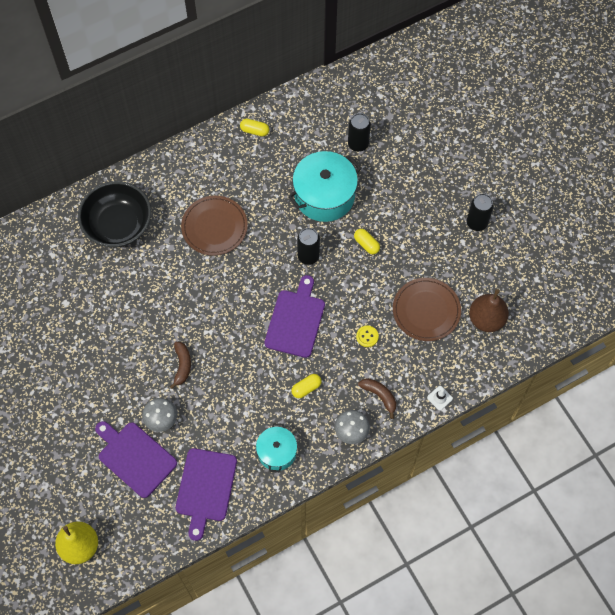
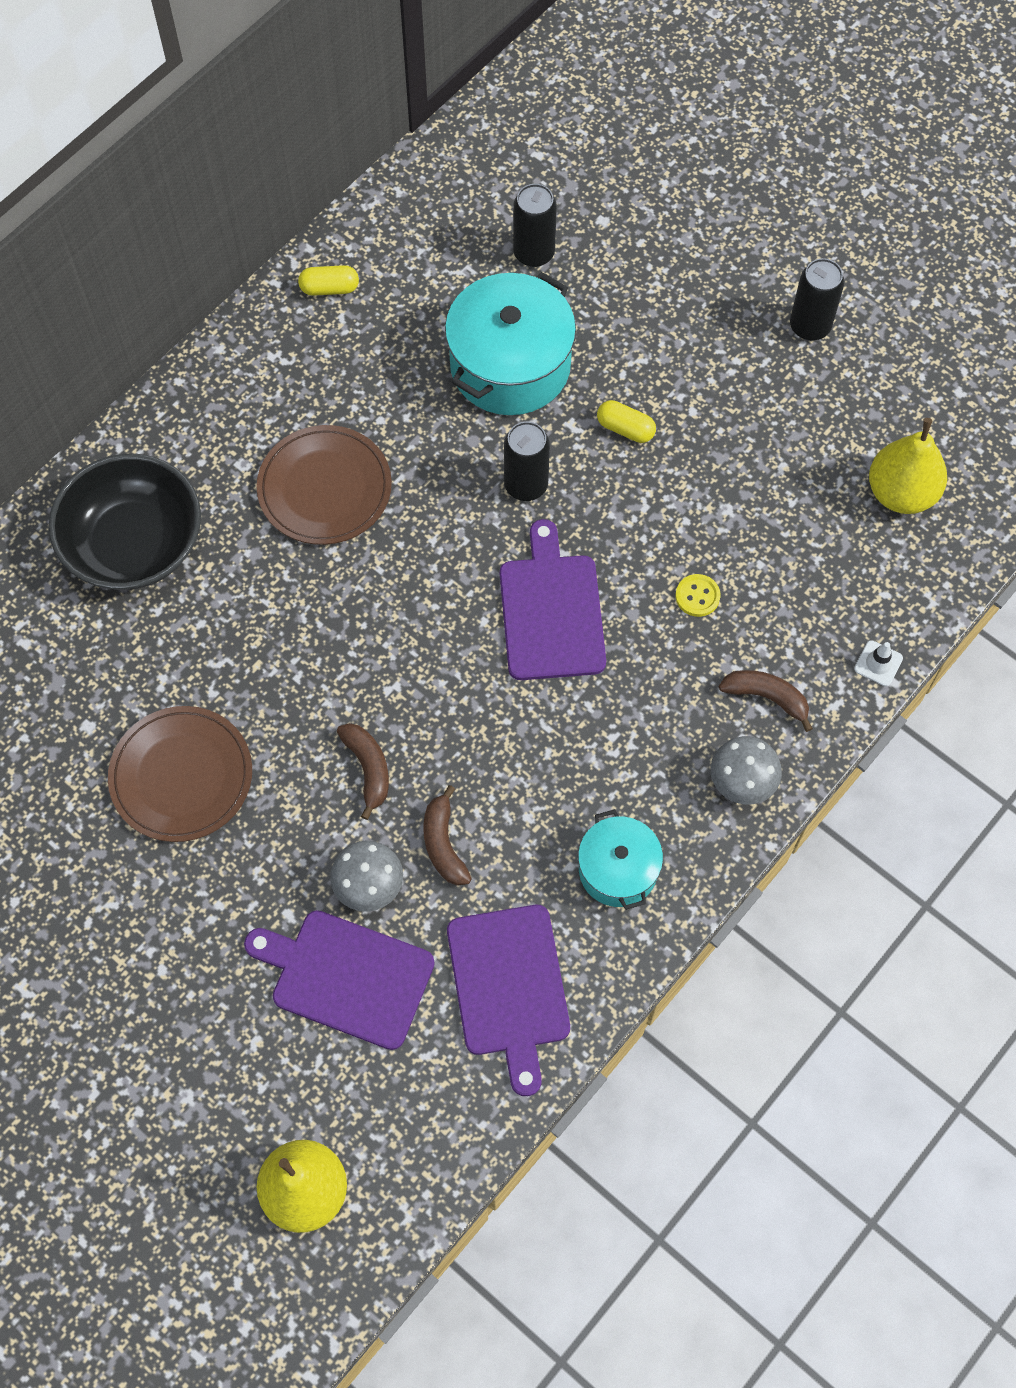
camera: 20 degrees left, 0 degrees up
(202, 412) = (443, 844): none -> brown banana
(306, 388) = (623, 730): yellow capsule -> none
(426, 310) = (786, 513): brown plate -> brown plate (181, 776)
(486, 319) = (901, 493): brown pear -> yellow pear

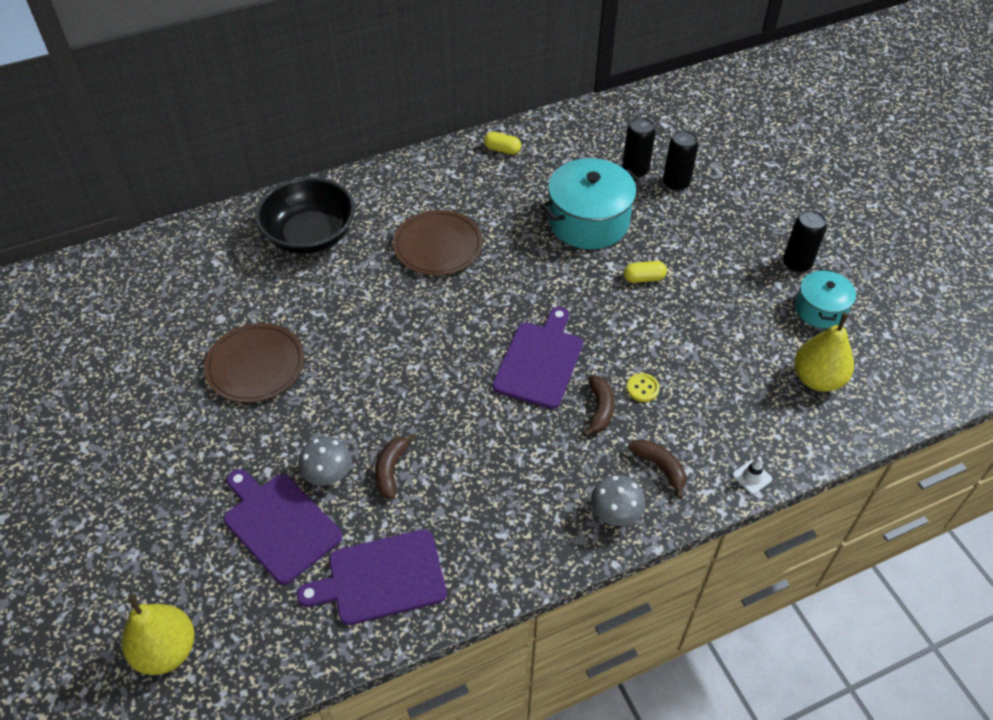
camera: 25 degrees right, 15 degrees down
(368, 769) = (370, 406): brown banana -> brown banana (599, 409)
(509, 987) = (381, 578): purple cutting board -> purple cutting board turned 60 degrees clockwise
(526, 485) = (563, 286): black can -> black can (676, 183)
(618, 869) = (498, 534): turquoise pot -> turquoise pot (820, 309)
(625, 429) = (644, 278): yellow capsule -> yellow capsule turned 60 degrees counterclockwise

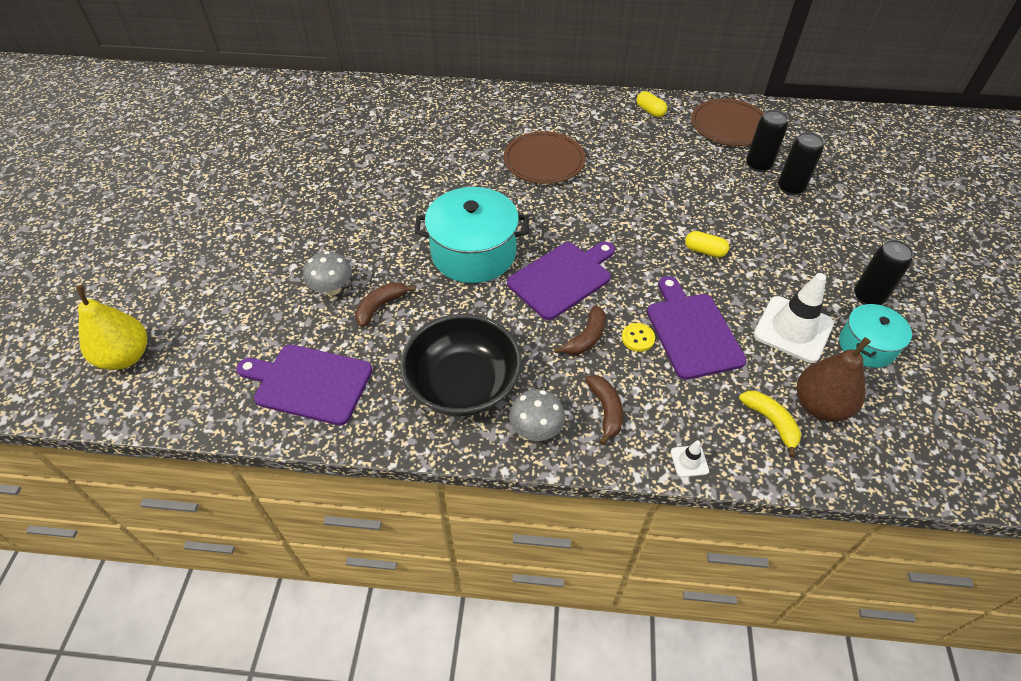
camera: 30 degrees right, 0 degrees up
(255, 365) = (343, 191): brown plate -> brown plate (729, 126)
(279, 524) = (270, 307): purple cutting board -> purple cutting board (692, 332)
(310, 235) = (452, 119): black bowl -> black bowl (463, 384)
(588, 221) = (686, 188): turquoise pot -> turquoise pot (473, 253)
(758, 321) = (793, 329): none -> white traffic cone
(791, 412) = (771, 422): none -> yellow banana
(817, 379) = (820, 405): yellow pear -> brown pear

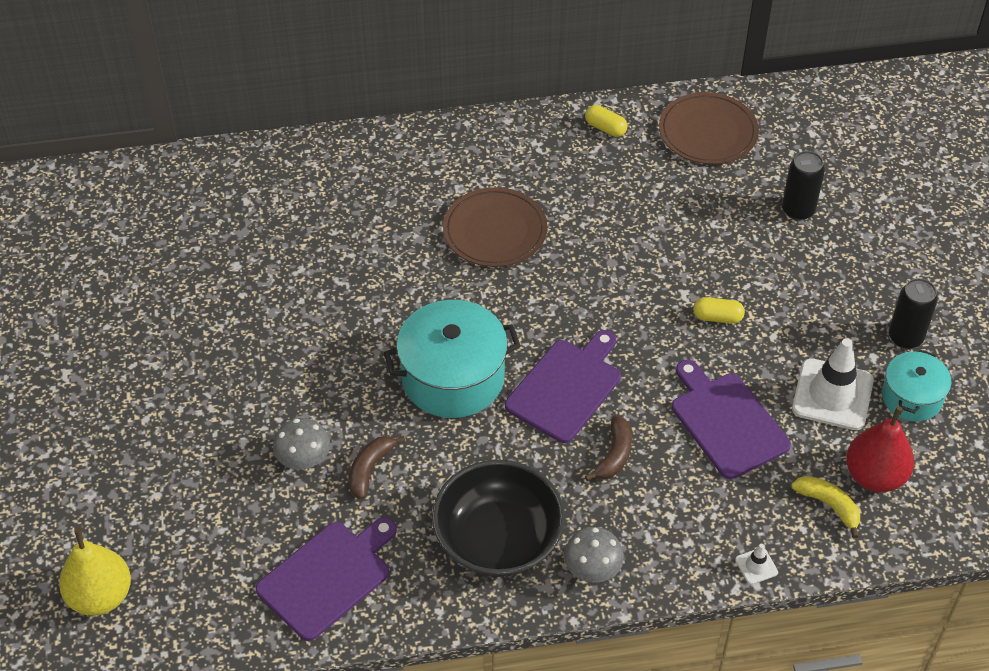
camera: 15 degrees left, 0 degrees up
(309, 383) = (328, 577): purple cutting board -> purple cutting board turned 135 degrees clockwise
(605, 410) = (658, 532): brown banana -> none
(638, 338) = (670, 442): yellow button -> none
(758, 165) = (754, 184): black can -> none
(820, 405) = (874, 476): brown pear -> red pear

